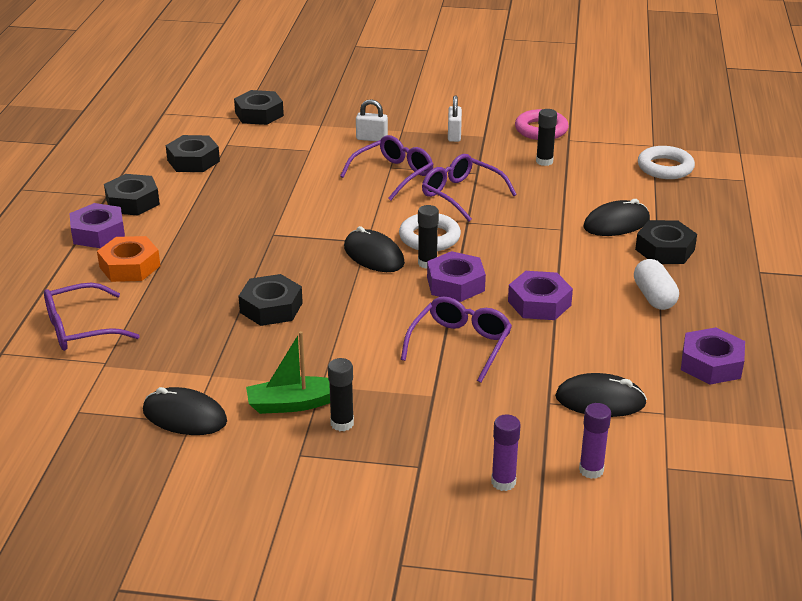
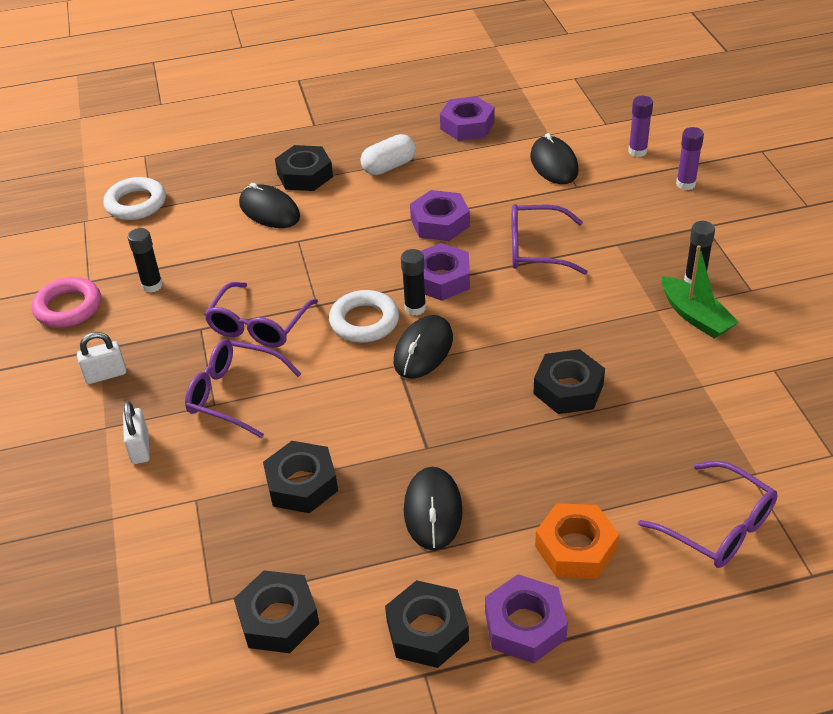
camera: 110 degrees left, 10 degrees up
(184, 416) = (771, 377): black mouse -> black mouse (433, 510)
(259, 114) = (95, 607): black nut -> black nut (301, 484)

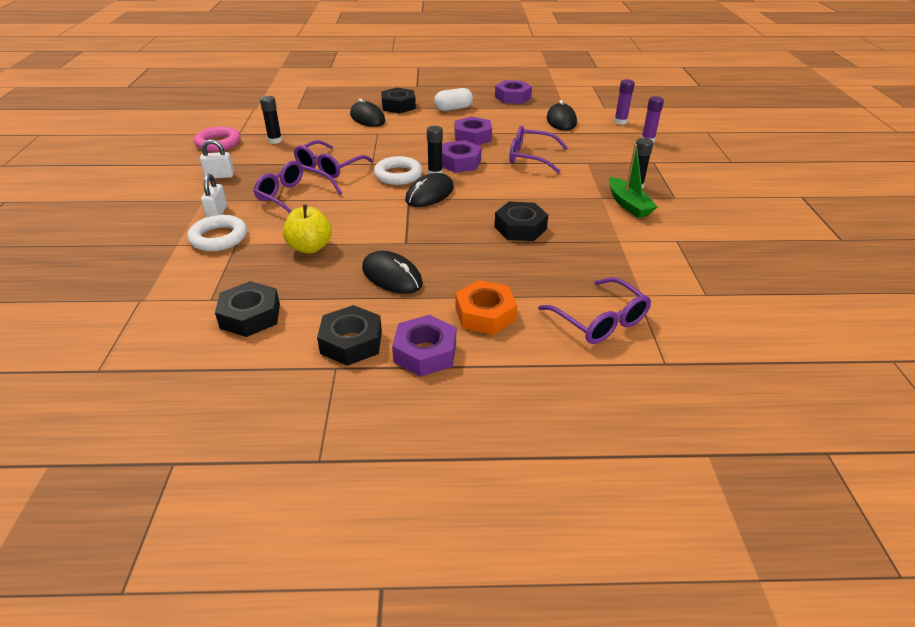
camera: 10 degrees right, 5 degrees down
(136, 203) = (289, 105): white ring -> white ring (219, 238)
(301, 484) = (310, 247): black nut -> yellow apple
(433, 510) = (392, 276): black mouse -> black mouse turned 60 degrees counterclockwise

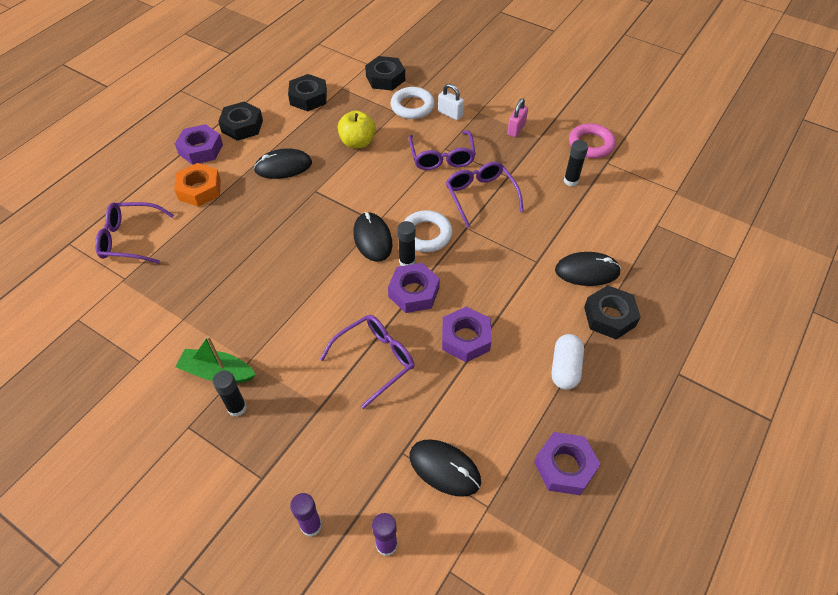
camera: 125 degrees right, 15 degrees up
(219, 176) = (516, 129): white padlock -> pink padlock
(293, 197) = (442, 157): purple glasses -> purple glasses turned 105 degrees clockwise
(520, 228) = (265, 266): black nut -> black nut (385, 78)

